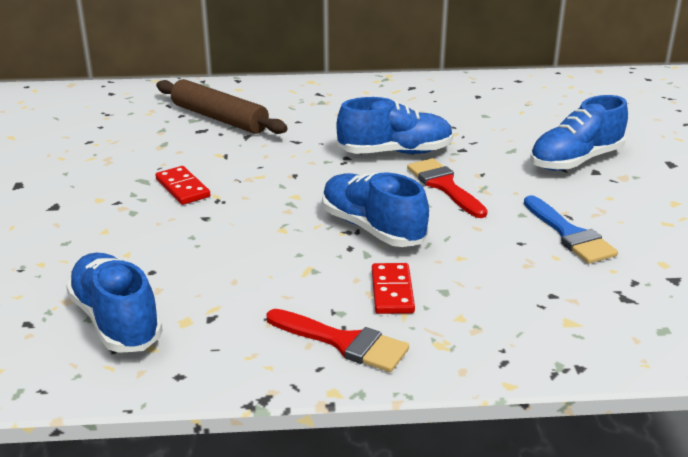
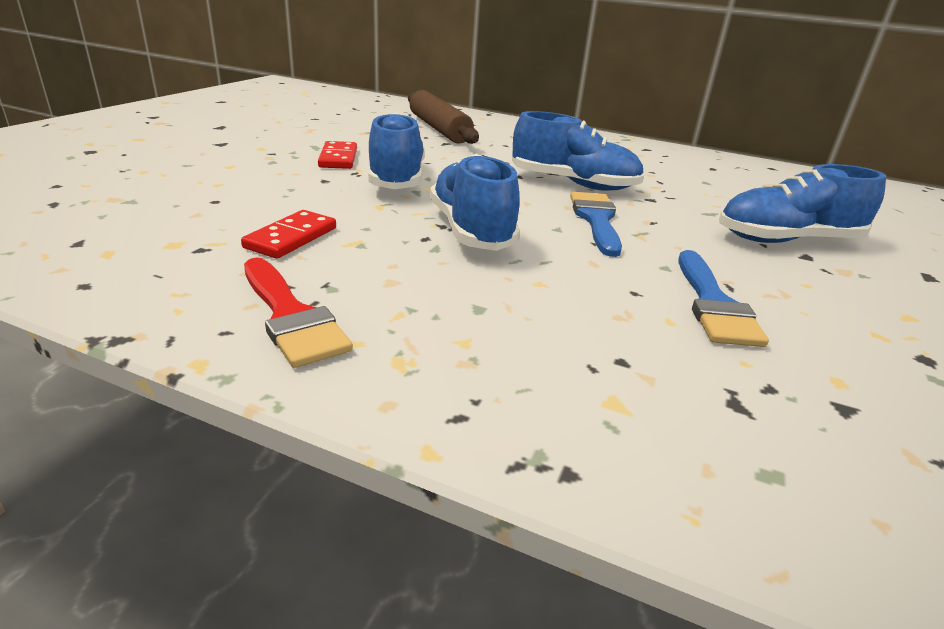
camera: 25 degrees right, 0 degrees up
(116, 321) = (119, 224): blue shoe -> blue shoe (396, 179)
(392, 291) = (416, 288): red domino -> red domino (291, 238)
(444, 186) = (596, 220): red brush -> blue brush

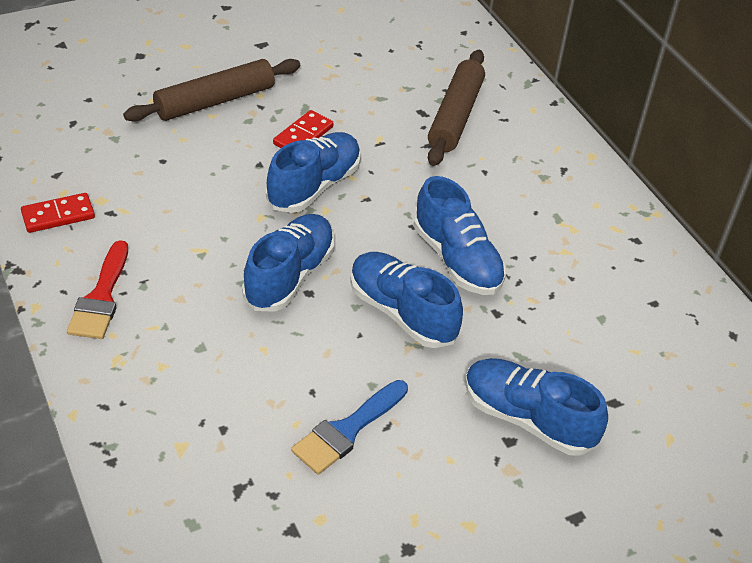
camera: 40 degrees right, 15 degrees up
(220, 158) = (215, 101): none -> brown rolling pin
(291, 238) = (168, 226): red domino -> red domino (58, 215)
(596, 220) = (402, 313): blue brush -> blue shoe

